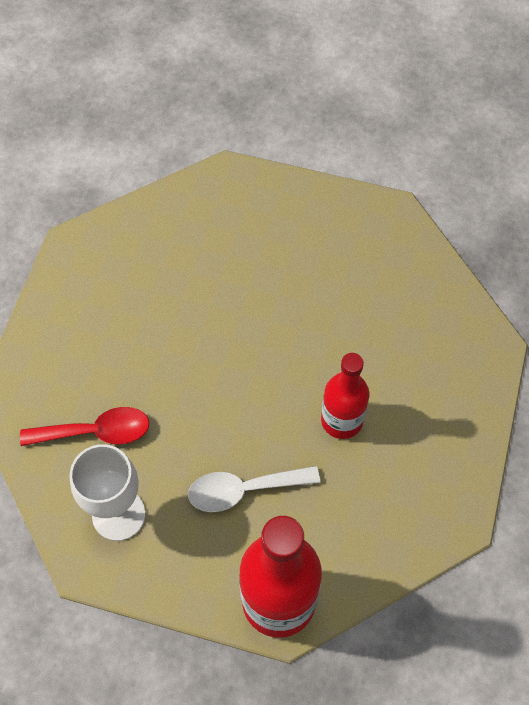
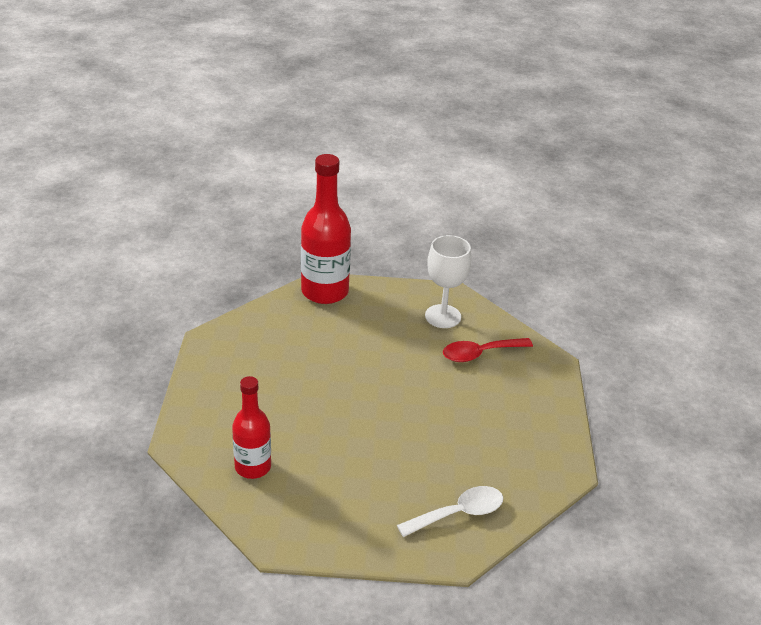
camera: 165 degrees right, 25 degrees down
(243, 490) = (363, 337): white spoon -> white spoon (459, 513)
(342, 420) = (300, 381): red bottle -> red bottle (253, 467)

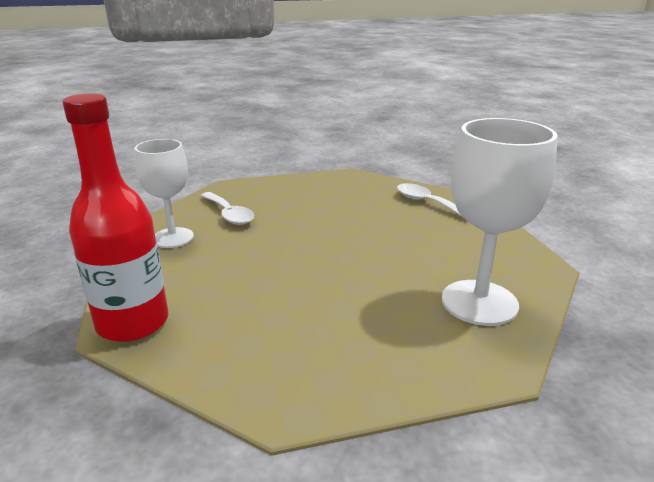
camera: 105 degrees left, 10 degrees down
(253, 467) = (479, 302): red bottle -> white goblet
(480, 354) = (229, 214): red spoon -> white spoon

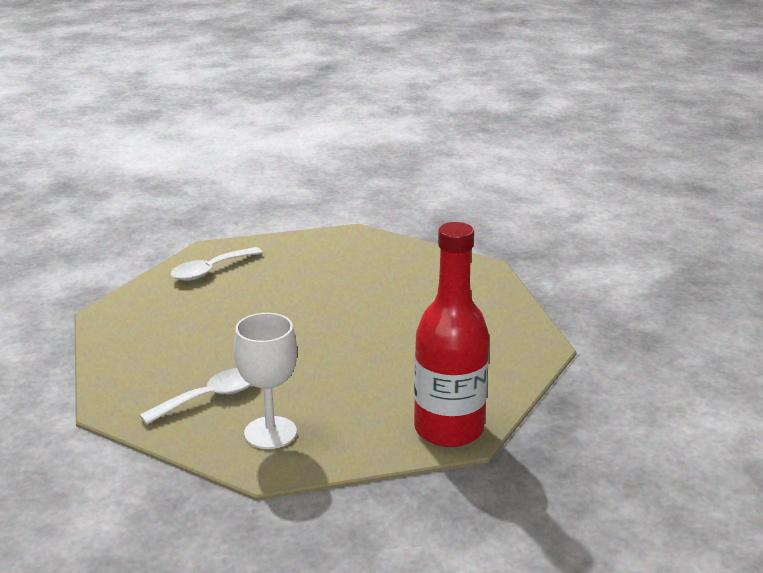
camera: 90 degrees left, 0 degrees up
(479, 302) = (406, 265): white goblet -> none

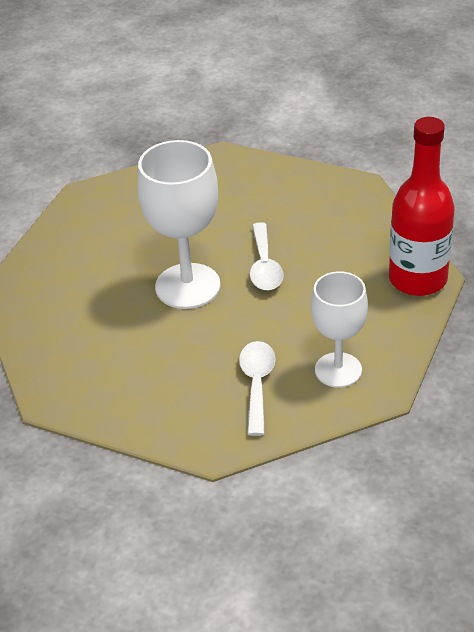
camera: 50 degrees left, 15 degrees up
(210, 270) = (46, 304): white spoon -> white spoon (264, 266)
(298, 318) = (187, 286): none -> white goblet

